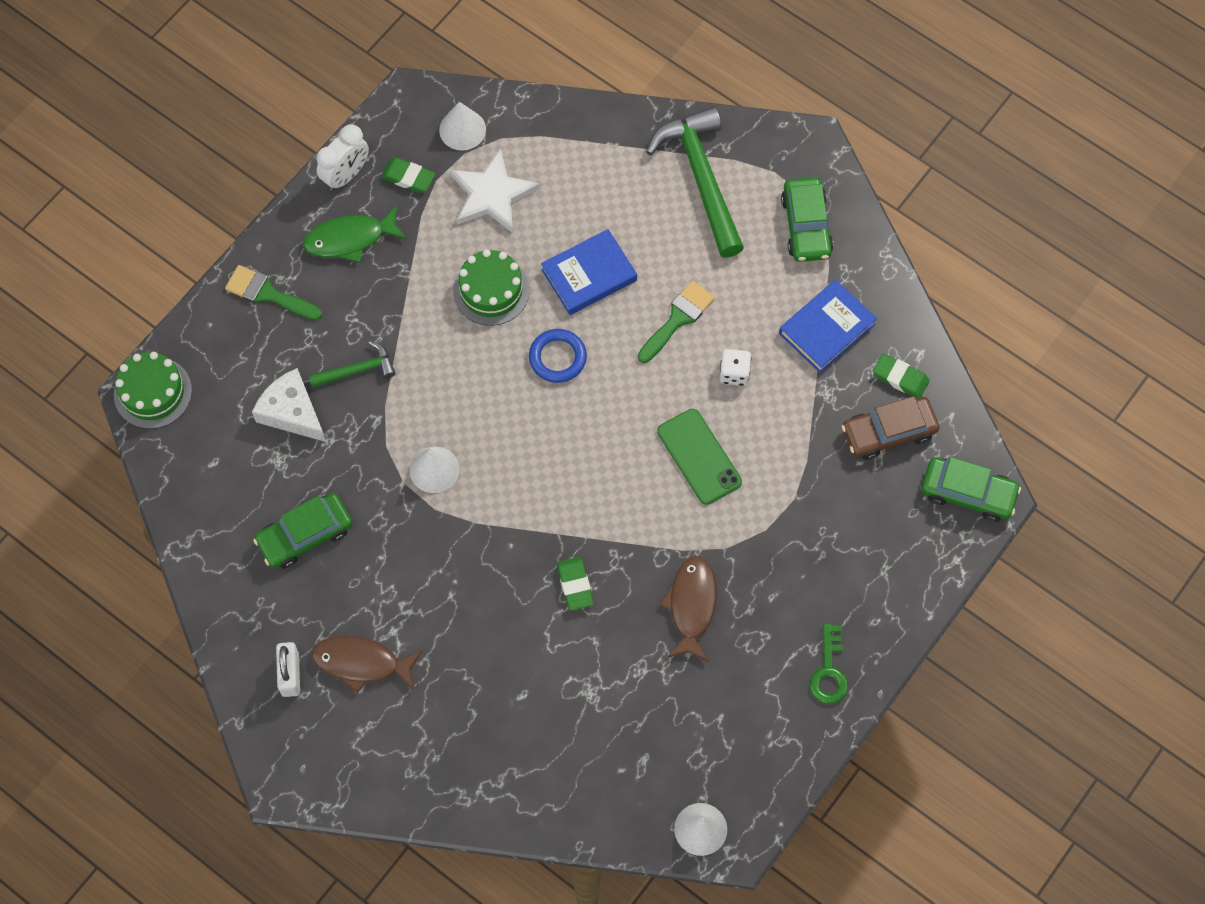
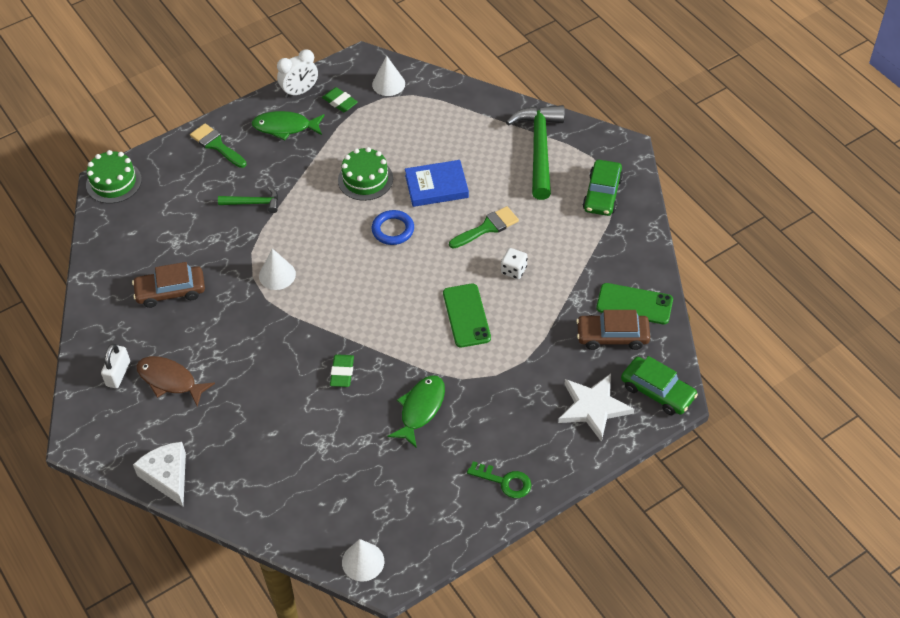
camera: 20 degrees right, 15 degrees down
(292, 412) = (198, 216): white cheese -> white cheese (167, 476)
(305, 535) = (170, 291): green car -> brown car
(492, 194) = (391, 125): white star -> white star (593, 407)
(691, 605) = (420, 409): brown fish -> green fish
(826, 329) = (592, 260): blue book -> none
(829, 671) = (505, 481): green key -> green key turned 90 degrees counterclockwise
(900, 378) = (634, 304): green eraser -> green phone

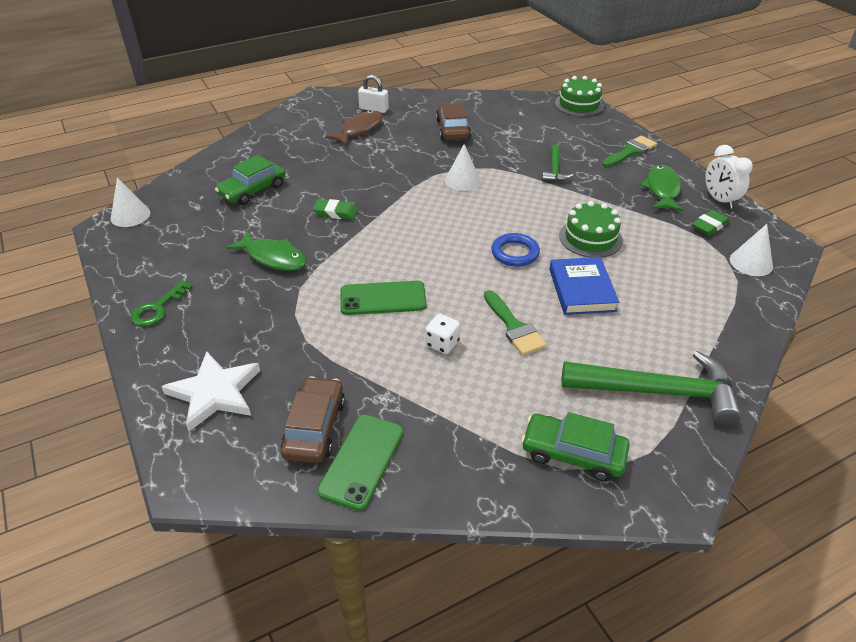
camera: 95 degrees right, 10 degrees down
(167, 476) = (268, 129): white cheese -> none
(657, 391) = (209, 463): green car -> green car (252, 190)

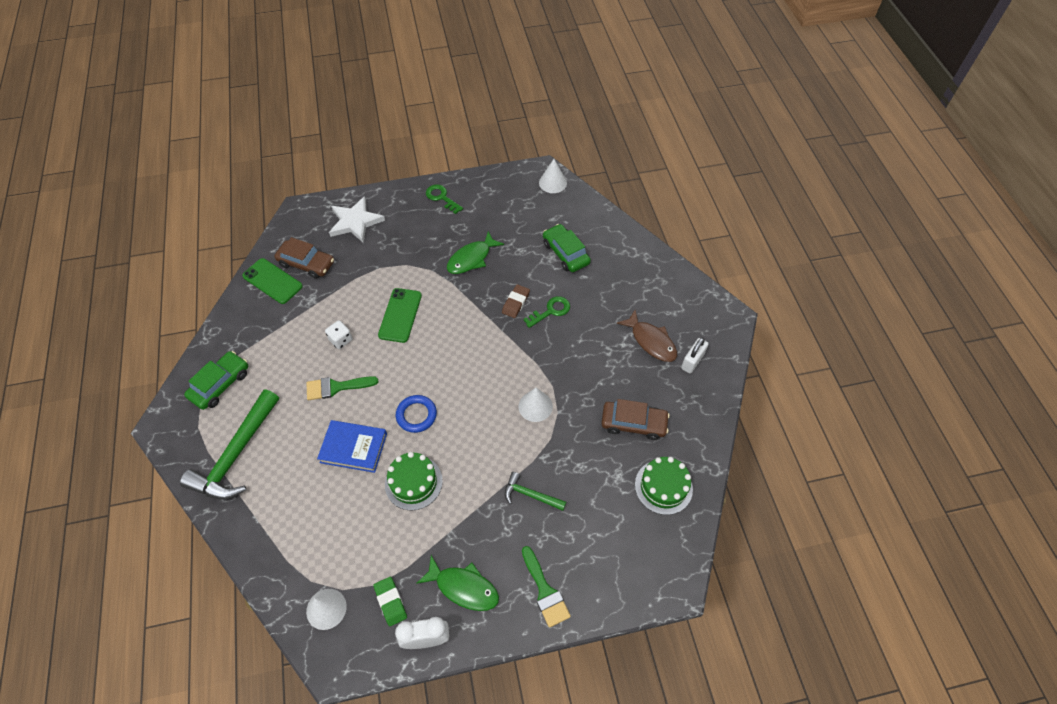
camera: 105 degrees right, 15 degrees up
(335, 212) = (516, 303): green eraser -> brown eraser
(340, 188) = (551, 311): none -> green key
(579, 104) = (667, 580): green cake -> green cake (663, 487)

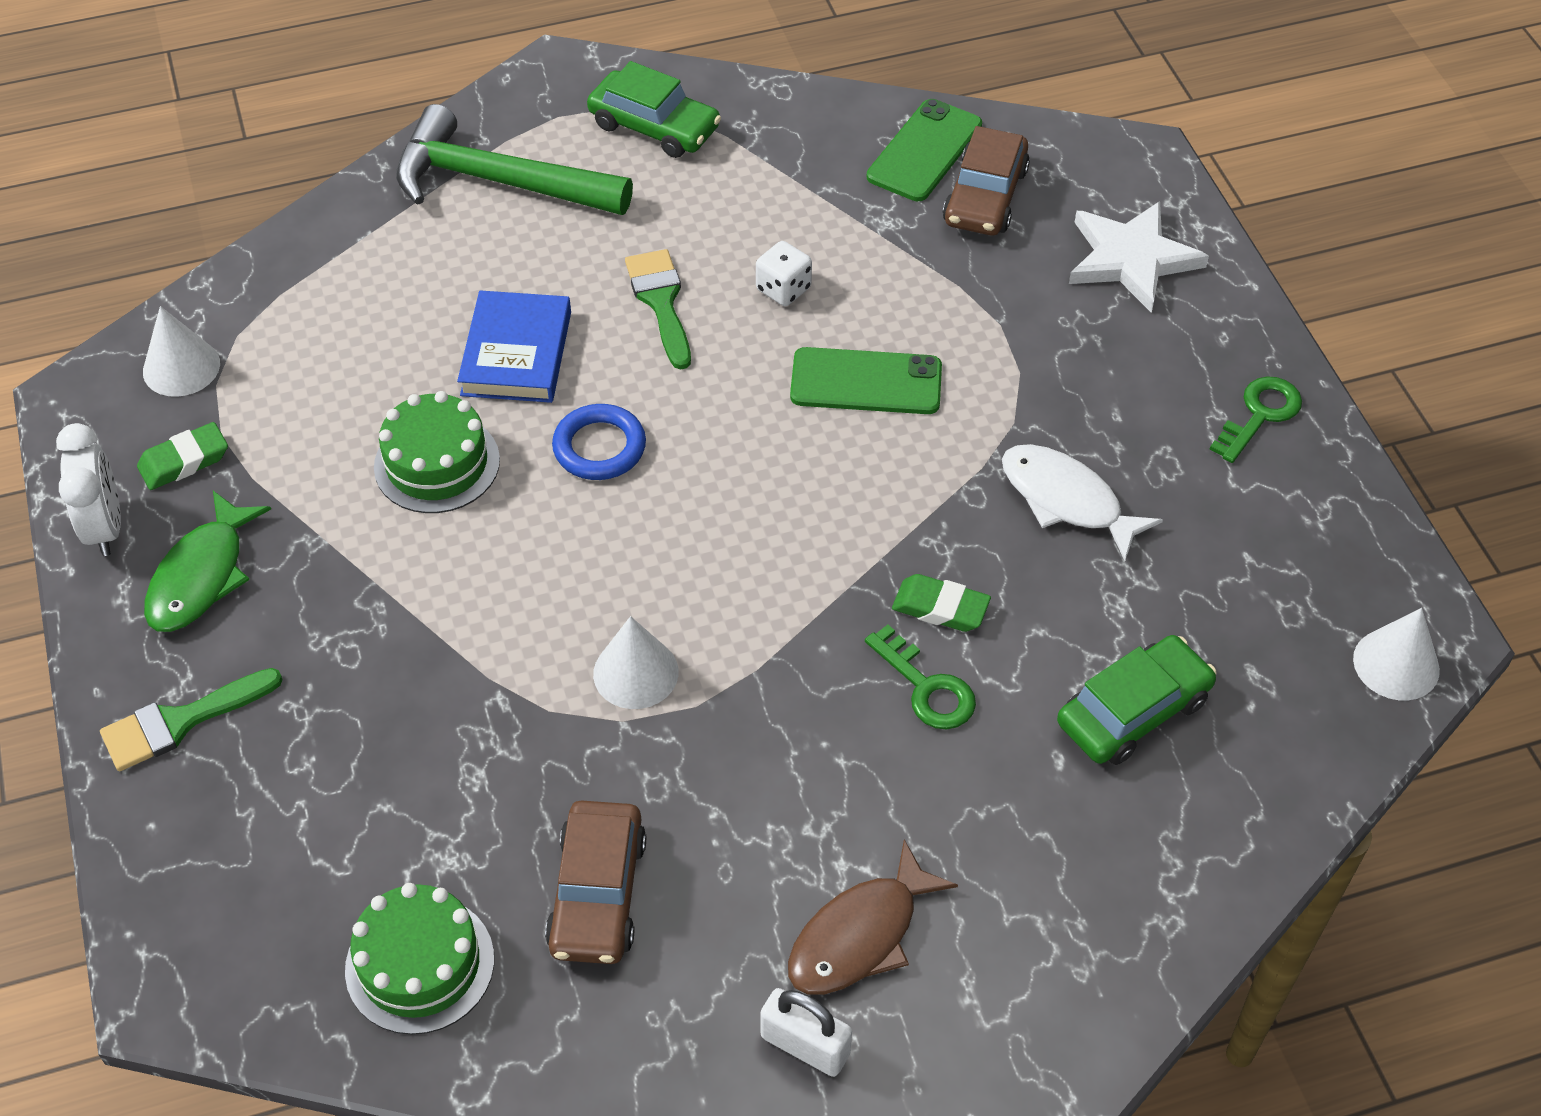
camera: 85 degrees right, 5 degrees down
(471, 258) = (1066, 500): green fish -> white fish
(516, 303) = (940, 608): brown eraser -> green eraser
(530, 495) = (404, 679): green hammer -> none

